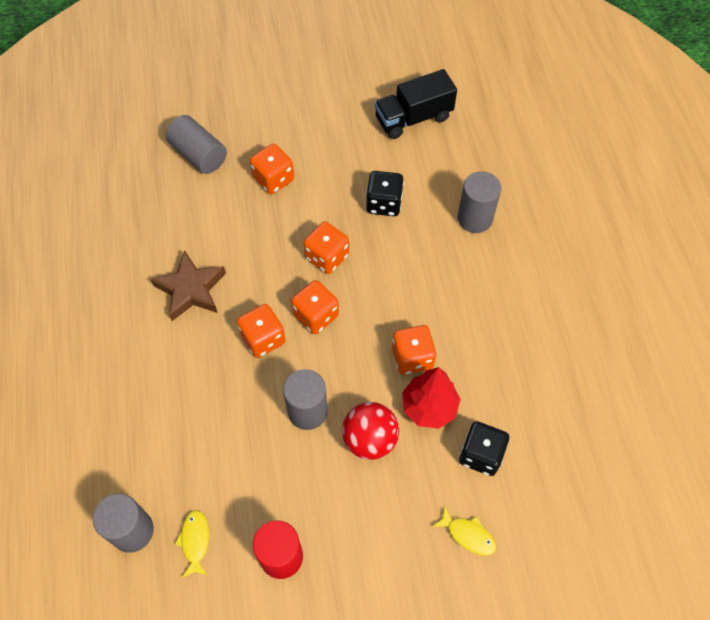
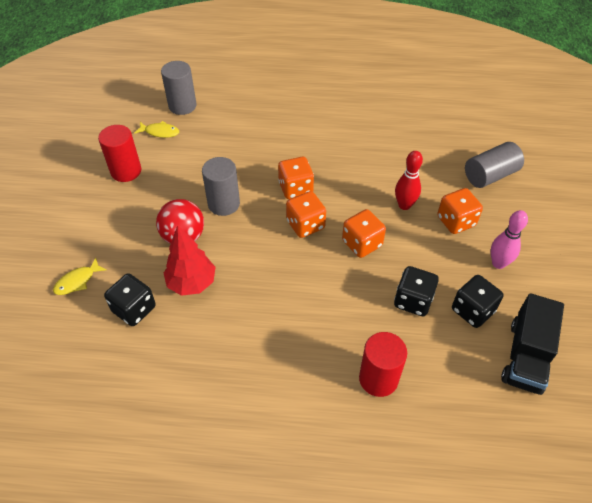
camera: 105 degrees right, 10 degrees down
(191, 289) = (353, 154): brown star -> none
(262, 226) = (404, 205): none -> red bowling pin
(318, 141) = (498, 263): none -> pink bowling pin
(379, 157) = (472, 310): none -> black dice
(412, 357) = (241, 283): orange dice -> none
(413, 118) = (525, 356): black truck -> black truck turned 150 degrees counterclockwise
(474, 218) = (378, 379): grey cylinder -> red cylinder

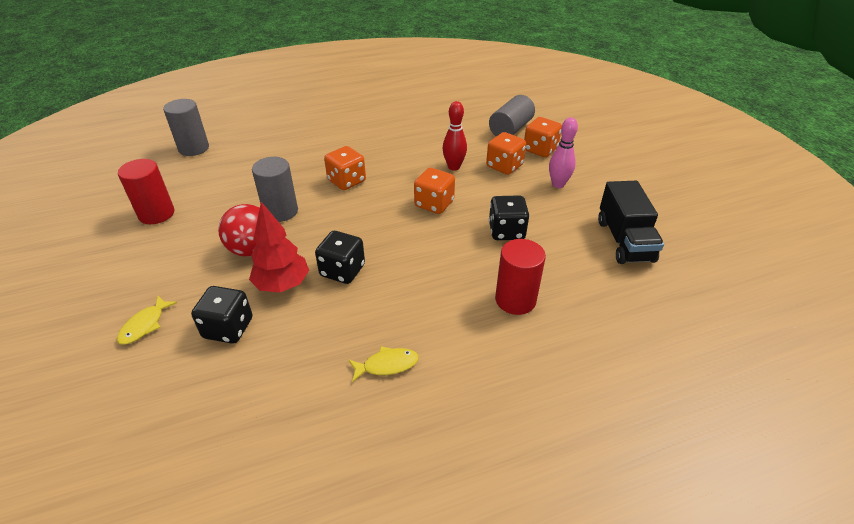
camera: 25 degrees left, 10 degrees down
(160, 132) = (180, 174): yellow fish -> yellow fish (387, 365)
(305, 225) = (373, 205): orange dice -> orange dice (540, 150)
(472, 310) = (560, 222): black dice -> black dice (342, 271)

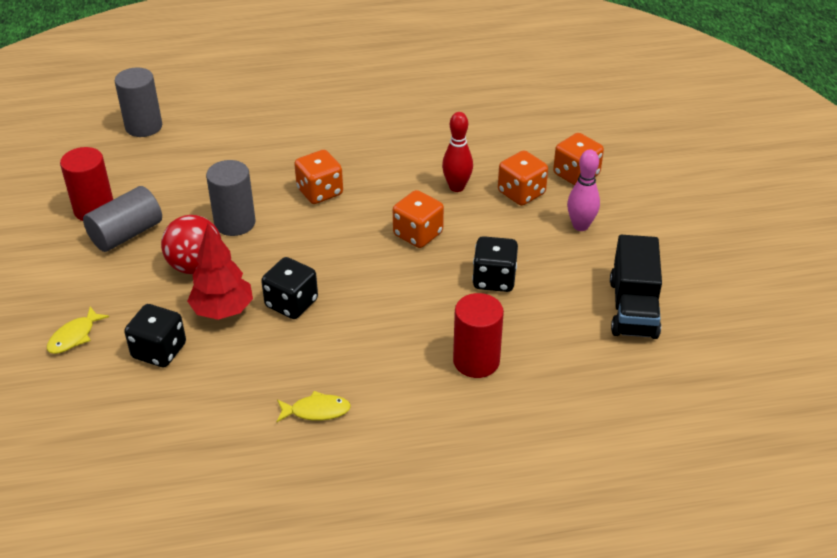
camera: 10 degrees right, 0 degrees up
(510, 129) = (548, 140): grey cylinder -> grey cylinder (126, 234)

